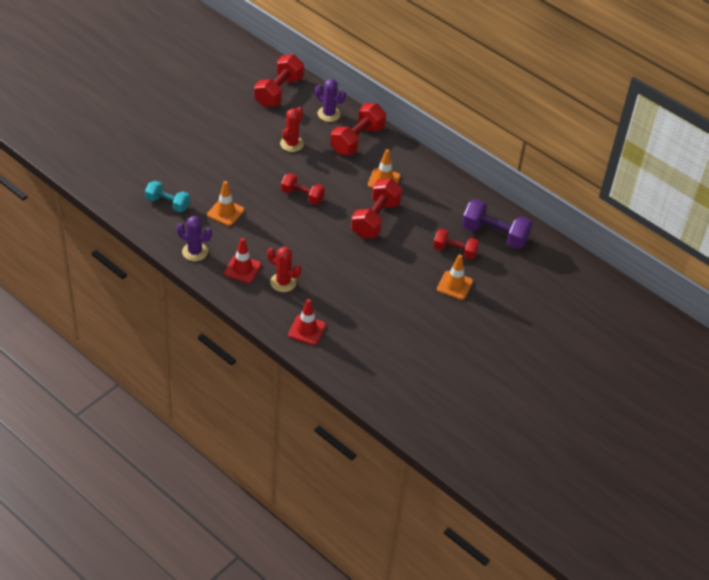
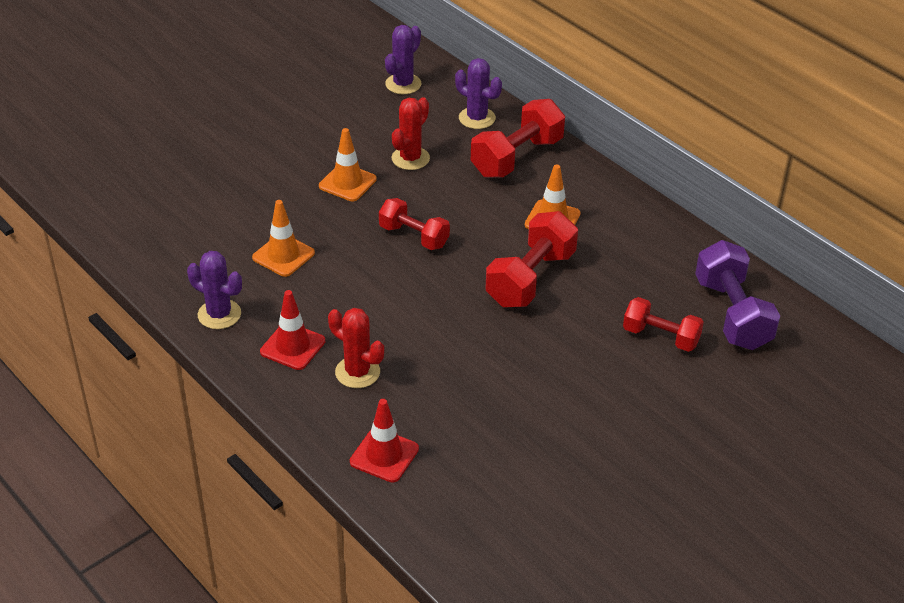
camera: 10 degrees right, 5 degrees down
(168, 203) = (193, 237): turquoise dumbbell -> none
(279, 92) = (403, 84): red dumbbell -> purple cactus
(454, 285) = (655, 394): orange traffic cone -> orange traffic cone (347, 183)
(494, 235) = (732, 314): purple dumbbell -> purple dumbbell turned 45 degrees clockwise

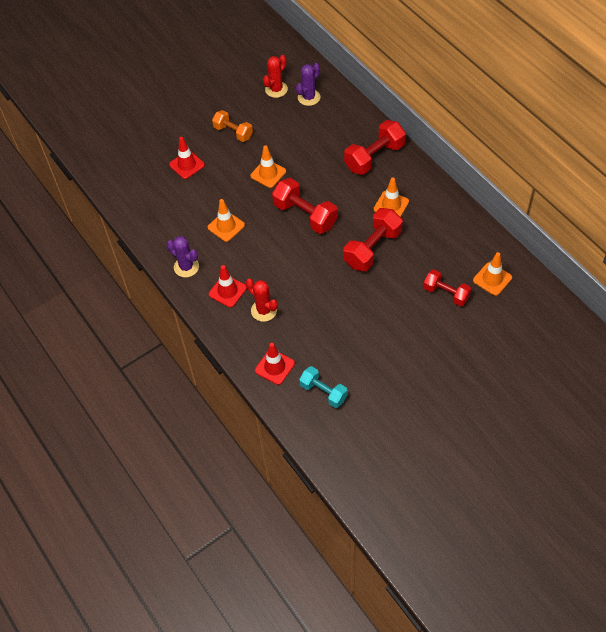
camera: 10 degrees right, 15 degrees up
(212, 174) = (187, 165): none -> red traffic cone
(286, 130) = (233, 132): none -> orange dumbbell
(410, 158) = (308, 156): red cactus -> red cactus (276, 89)
(414, 236) = (305, 215): red dumbbell -> red dumbbell, size x1.54
(474, 490) = (323, 392): none -> turquoise dumbbell
(477, 118) = (352, 126): purple cactus -> none
(732, 314) = (492, 279): purple dumbbell -> orange traffic cone

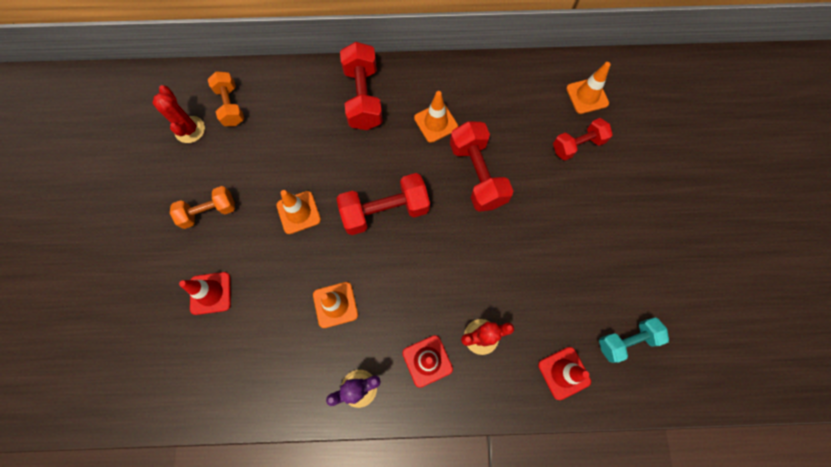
camera: 60 degrees left, 15 degrees up
(309, 97) = (231, 106): purple cactus -> orange dumbbell

